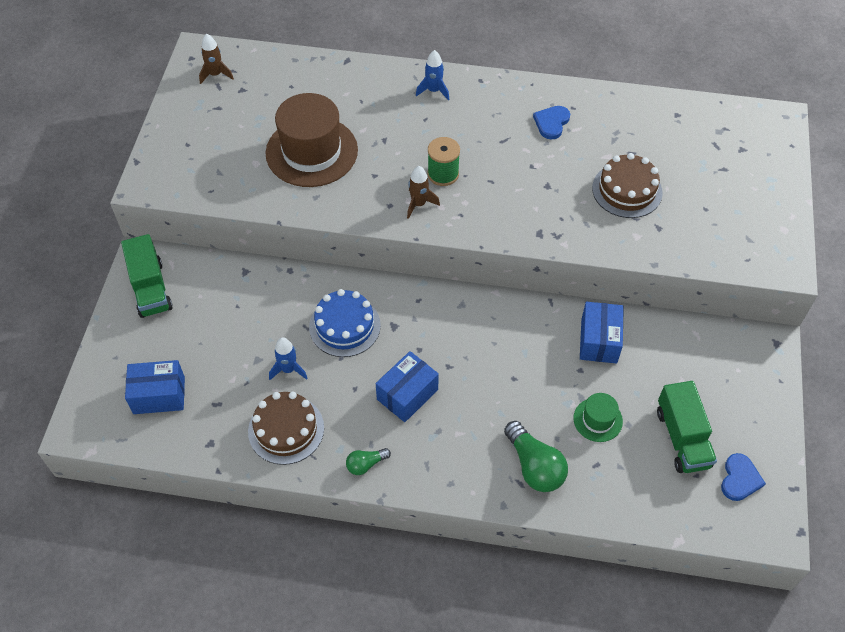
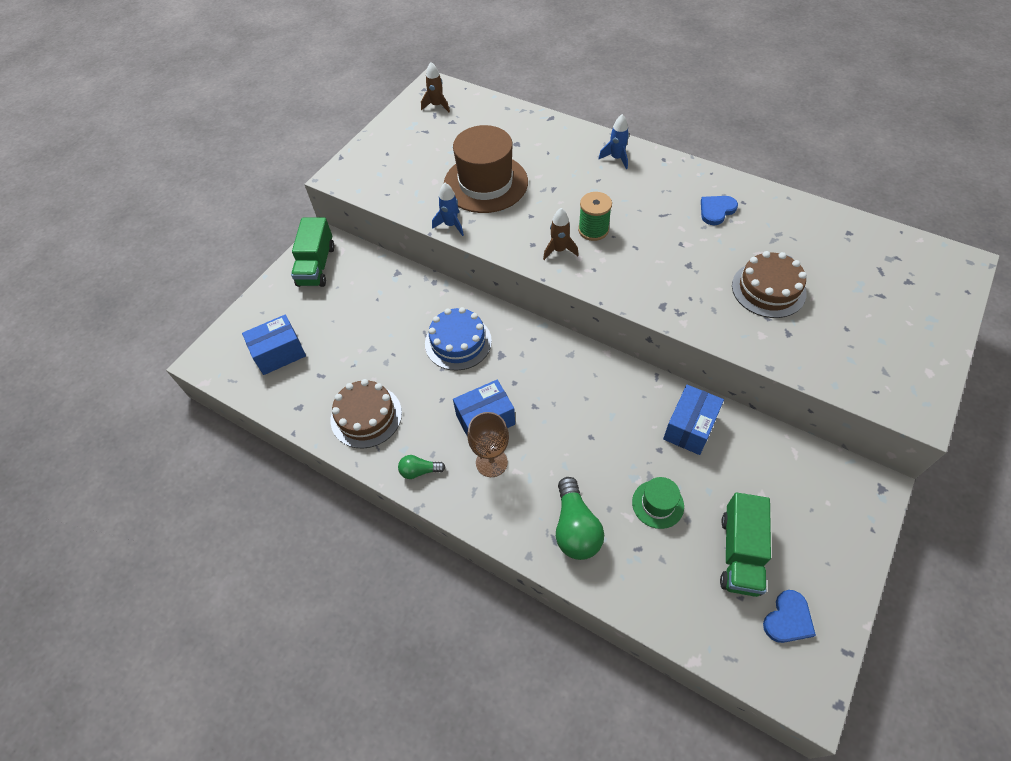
camera: 25 degrees right, 0 degrees up
(159, 395) = (279, 353): blue box -> blue box turned 45 degrees counterclockwise
(288, 369) = (393, 365): blue rocket -> blue rocket (451, 225)
(431, 433) = (491, 462): none -> brown goblet

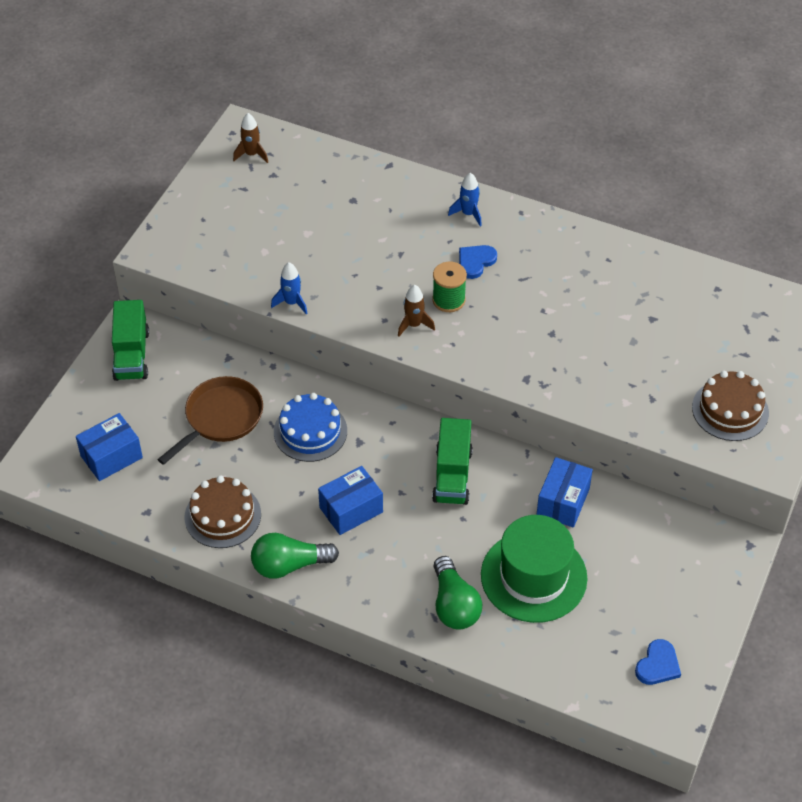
camera: 10 degrees left, 5 degrees down
(381, 325) = (221, 418): none -> brown pan
(419, 471) = (289, 565): green light bulb -> green light bulb, size x1.84
(485, 183) = (323, 251): brown hat -> none
(491, 462) = (363, 551): brown goblet -> none
(657, 504) = (533, 576): green hat -> green hat, size x2.08
(716, 210) = (579, 271): blue heart -> blue heart (475, 262)
(740, 553) = (613, 613): green truck -> green truck (452, 475)
(768, 289) = (633, 355): brown cake -> brown cake (730, 410)

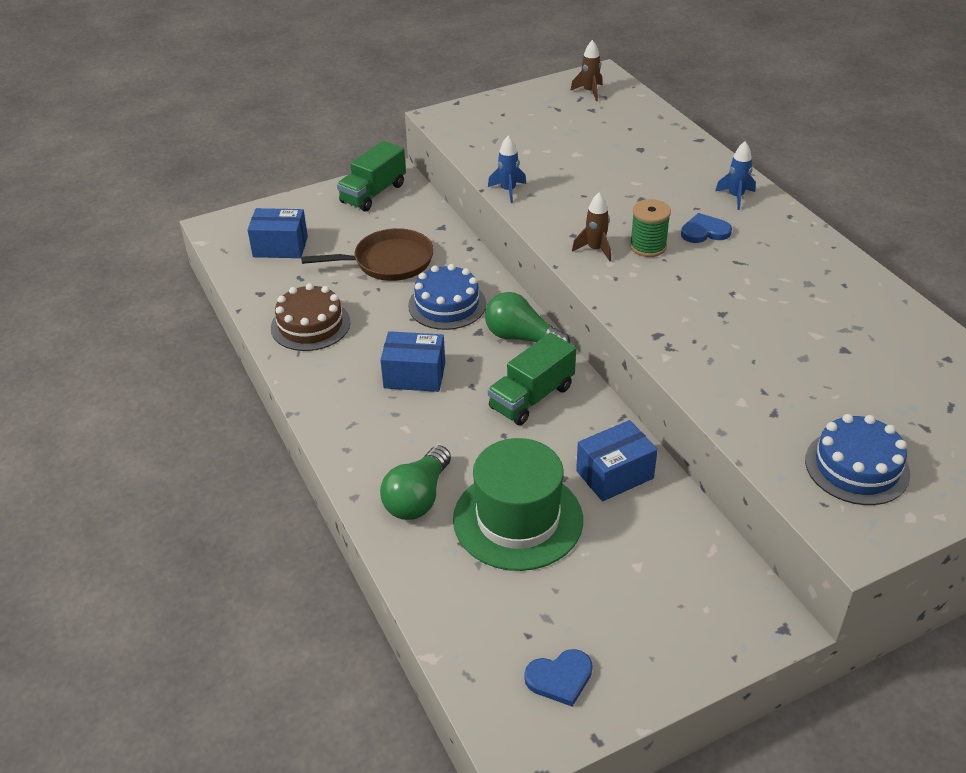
camera: 40 degrees right, 10 degrees down
(289, 565) = (318, 386): green light bulb -> green light bulb (521, 338)
(730, 410) = (857, 467): brown cake -> blue cake

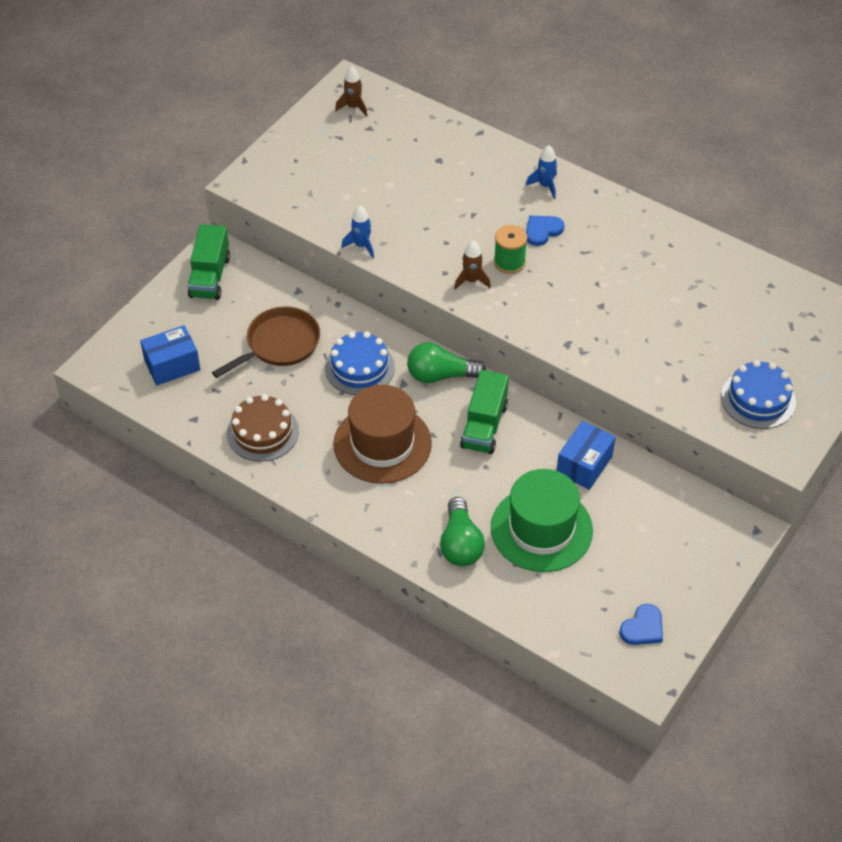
camera: 30 degrees left, 10 degrees up
(414, 375) = (382, 444): blue box -> brown hat

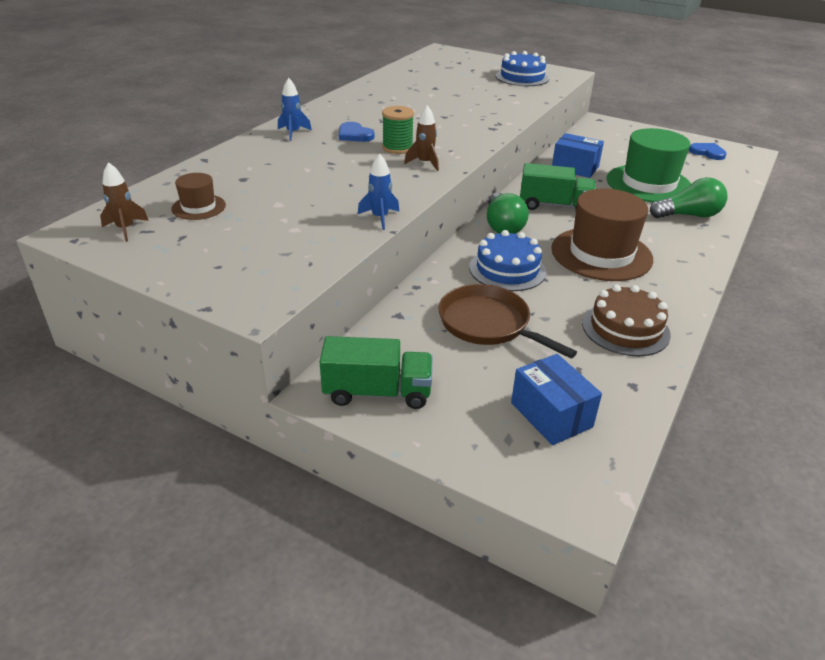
camera: 95 degrees left, 15 degrees down
(386, 140) = (198, 207): none -> brown hat

